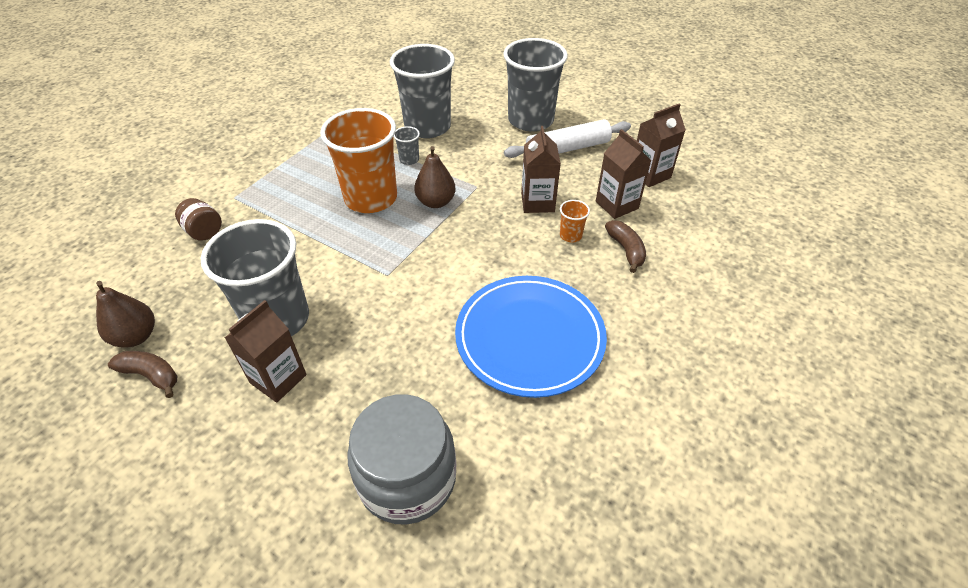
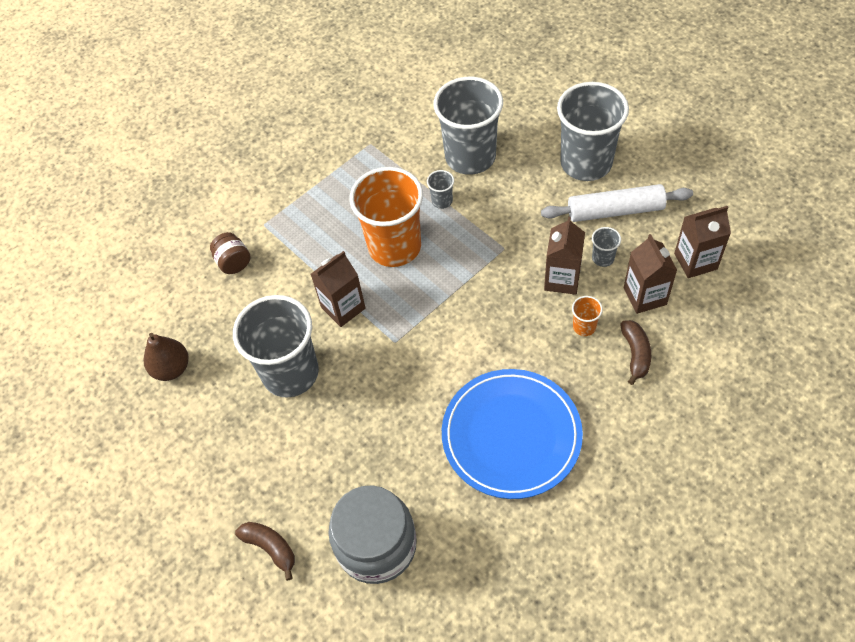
camera: 20 degrees right, 10 degrees up
(151, 375) = (183, 409): brown banana -> brown banana (270, 548)
(278, 379) = (285, 433): brown carton -> brown carton (343, 308)
(436, 202) = (458, 262): brown pear -> none
(569, 182) = (603, 258): none -> grey cup

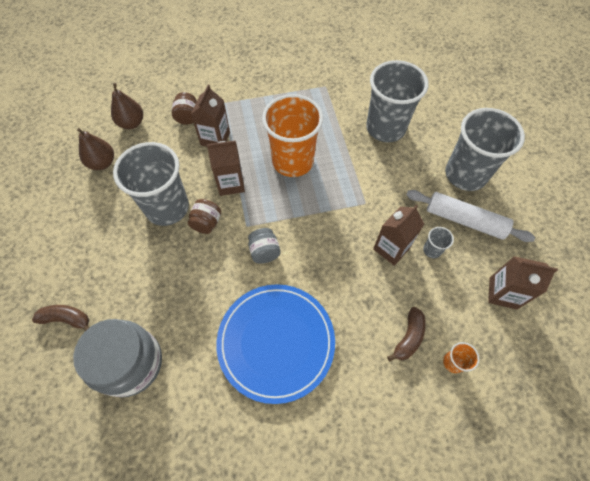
camera: 25 degrees right, 5 degrees up
(170, 305) = (132, 123): none -> brown pear
(270, 548) = (67, 319): brown banana -> brown banana turned 60 degrees counterclockwise
(348, 363) = (206, 223): none -> brown jar
(434, 357) = (264, 252): none -> grey jar
(442, 201) = (345, 147): grey cup -> none
(584, 327) = (384, 293): orange cup -> orange cup (453, 362)
(645, 296) = (445, 297): brown carton -> brown carton (215, 138)

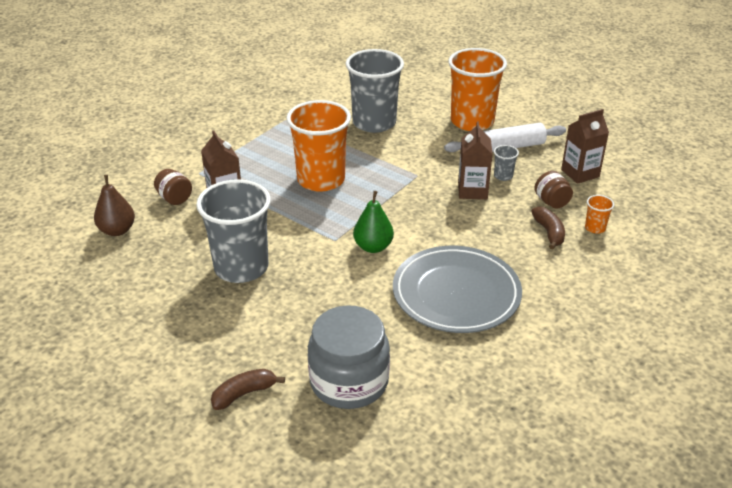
camera: 40 degrees left, 25 degrees down
(102, 163) = (124, 273): brown pear -> none
(206, 223) = (295, 257): brown jar -> brown jar (551, 202)
(231, 183) = (282, 221): brown carton -> none
(264, 252) = (373, 247): grey jar -> green pear
(276, 342) = (456, 293): blue plate -> grey plate
(465, 174) = (472, 121): grey cup -> orange cup

